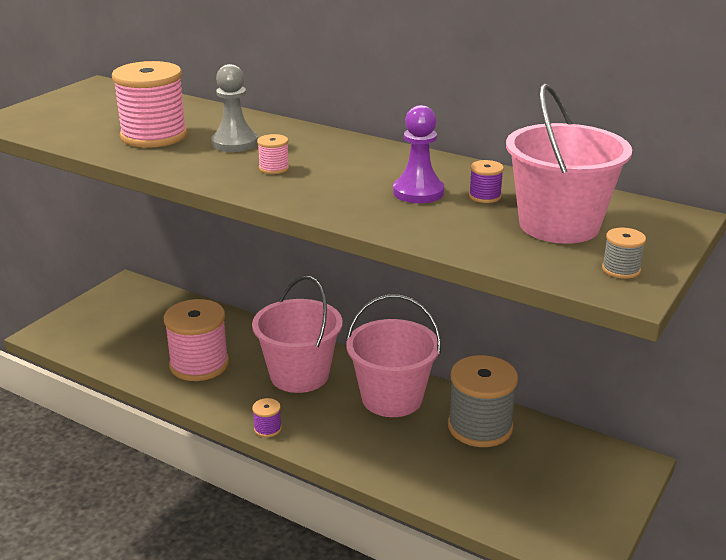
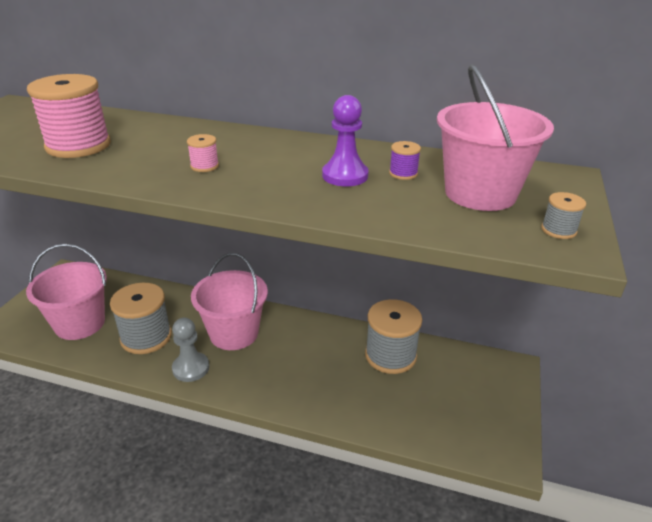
camera: 15 degrees left, 5 degrees up
(199, 364) = (146, 337): pink spool -> grey spool
(234, 143) = (159, 146): grey pawn -> grey pawn (191, 368)
(267, 428) = (220, 388): purple spool -> none
(392, 398) = (314, 342): pink bucket -> pink bucket (80, 323)

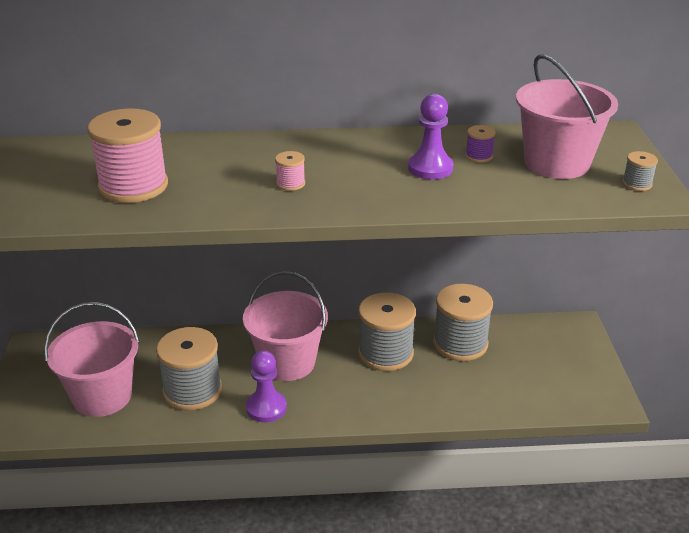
camera: 20 degrees left, 0 degrees up
(191, 368) = (266, 408): grey pawn -> purple pawn
(319, 347) = (385, 353): none -> grey spool

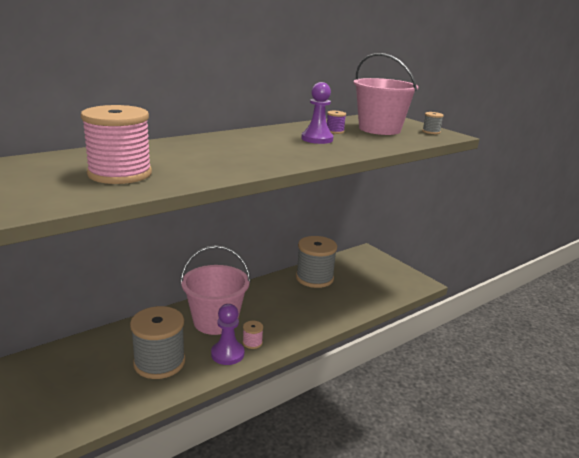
camera: 35 degrees left, 10 degrees down
(102, 396) = (82, 393): pink bucket -> none
(290, 183) = (242, 156): pink spool -> pink spool (252, 343)
(385, 353) = (275, 296): grey spool -> none

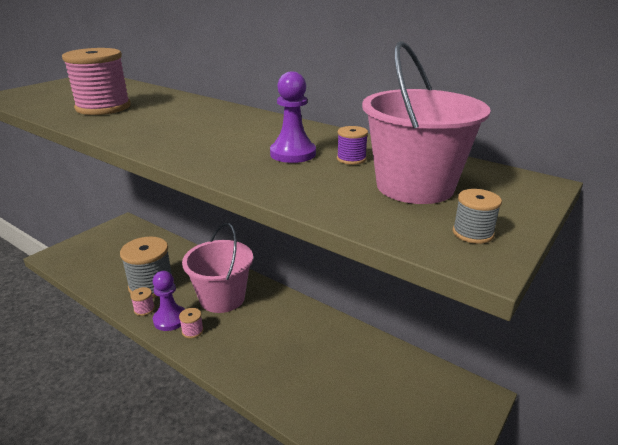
camera: 75 degrees right, 5 degrees up
(200, 369) = (144, 309): none -> pink spool
(314, 278) = (353, 352): grey spool -> none

